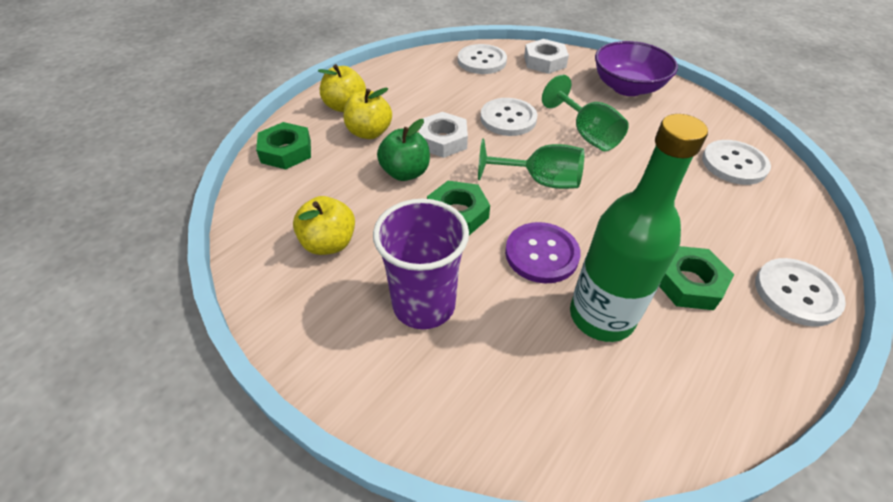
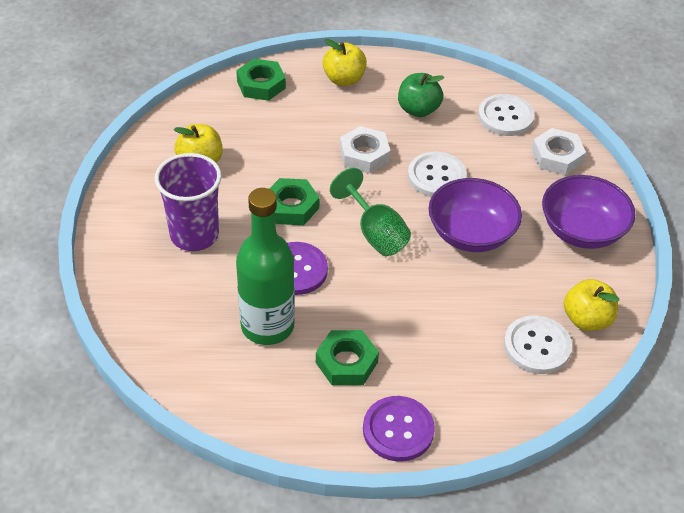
camera: 50 degrees right, 0 degrees up
(369, 132) = (328, 111): yellow apple -> yellow apple (586, 319)
(405, 173) = (305, 156): green apple -> green apple (418, 110)
(587, 134) = (471, 234): green goblet -> purple bowl
(796, 293) = (398, 430): white button -> purple button

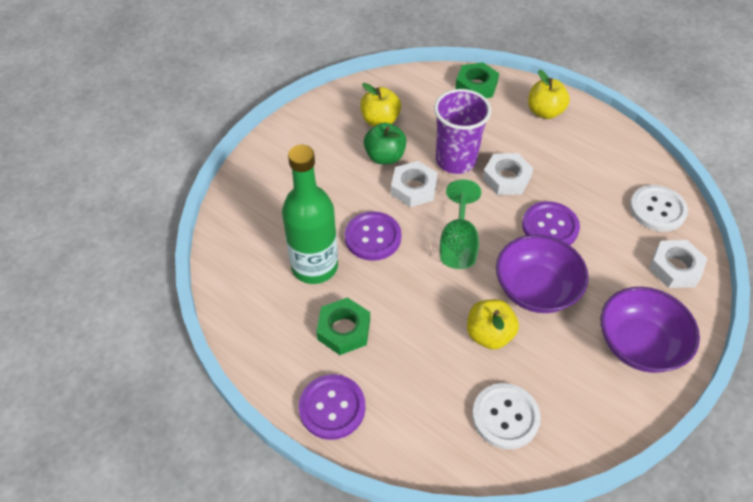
camera: 40 degrees right, 5 degrees up
(194, 235) = (327, 171): purple cup -> purple cup (455, 160)
(291, 207) = (413, 188): green nut -> white nut
(418, 110) = (584, 165): green apple -> green apple (385, 157)
(436, 176) = (550, 227): white button -> purple button
(586, 319) = (571, 423): yellow apple -> yellow apple (489, 334)

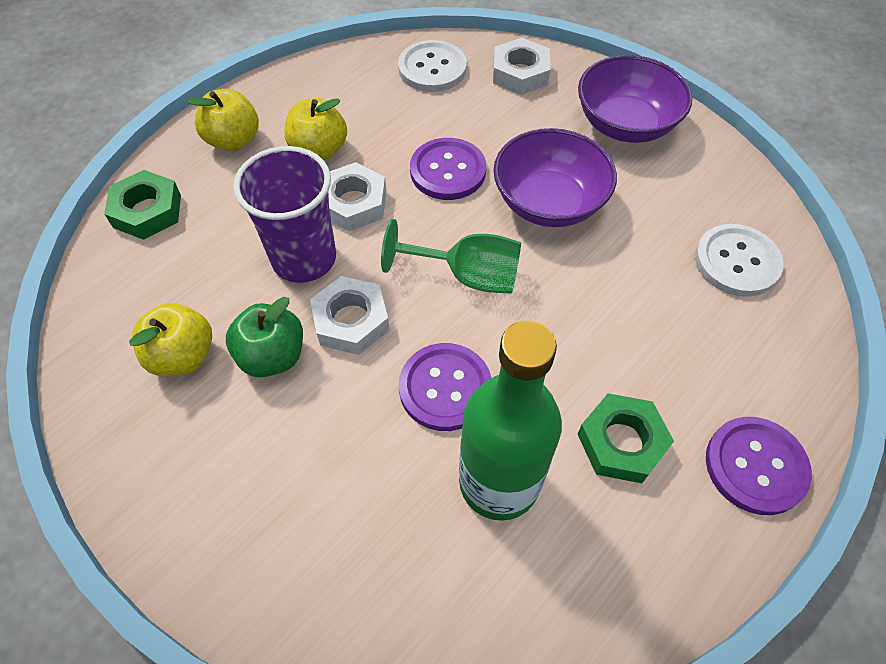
camera: 85 degrees left, 5 degrees up
(489, 334) = (620, 261): yellow apple -> yellow apple (319, 150)

